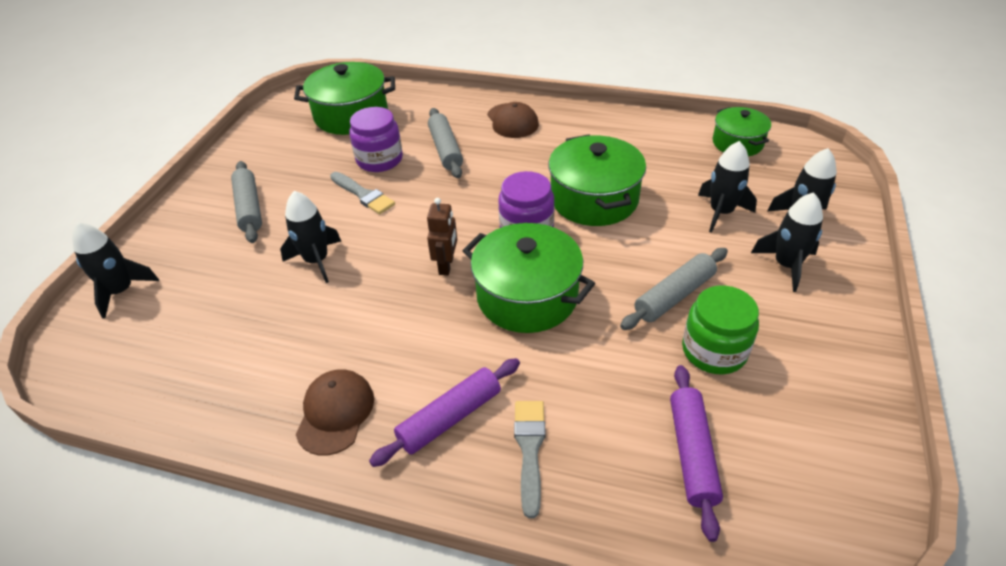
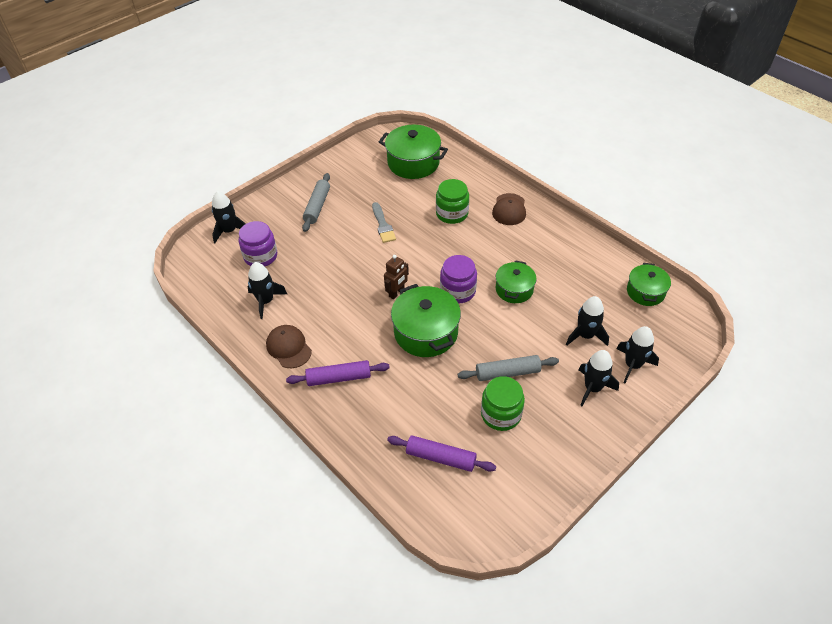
camera: 30 degrees right, 5 degrees up
(317, 260) = (332, 257): black rocket -> black rocket (266, 301)
(335, 413) = (289, 347): brown cap -> brown cap turned 75 degrees counterclockwise
(379, 159) = (408, 204): purple jar -> purple jar (260, 256)
(446, 149) = (452, 213): grey rolling pin -> green jar
(530, 449) = (364, 413): grey brush -> none
(594, 199) = (514, 289): green pot -> green pot, size x0.62
(692, 453) = (441, 457): purple rolling pin -> purple rolling pin turned 75 degrees clockwise

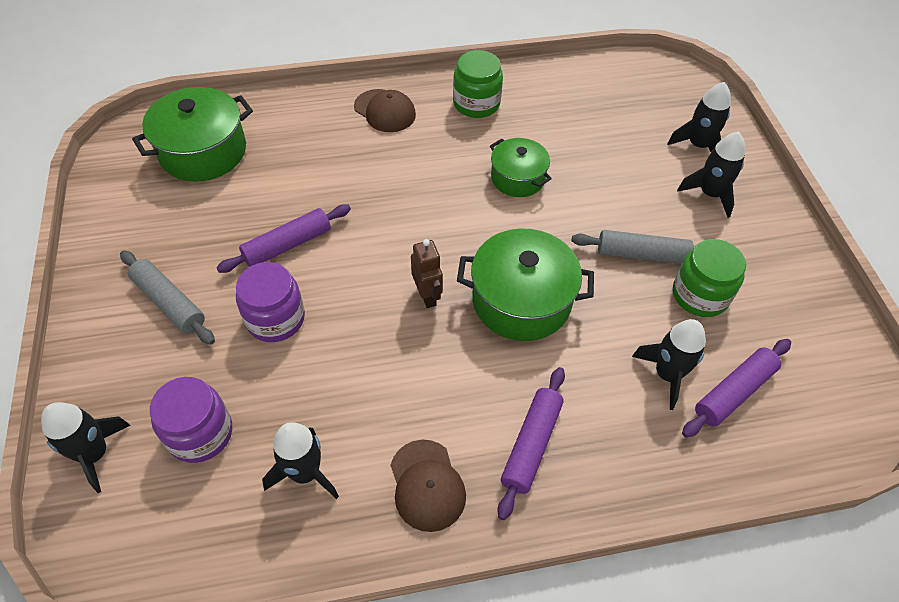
camera: 60 degrees left, 5 degrees up
(289, 347) = (427, 485): brown cap -> brown cap turned 105 degrees counterclockwise
(383, 225) = (287, 245): grey brush -> purple rolling pin
(452, 213) = (338, 165): green jar -> green jar (476, 103)
(458, 291) = (477, 231): purple jar -> purple jar (275, 319)
(507, 373) = (642, 255): grey rolling pin -> grey rolling pin turned 75 degrees clockwise
(585, 335) = (632, 158): black rocket -> black rocket (667, 374)
(645, 292) = (606, 79): green pot -> none

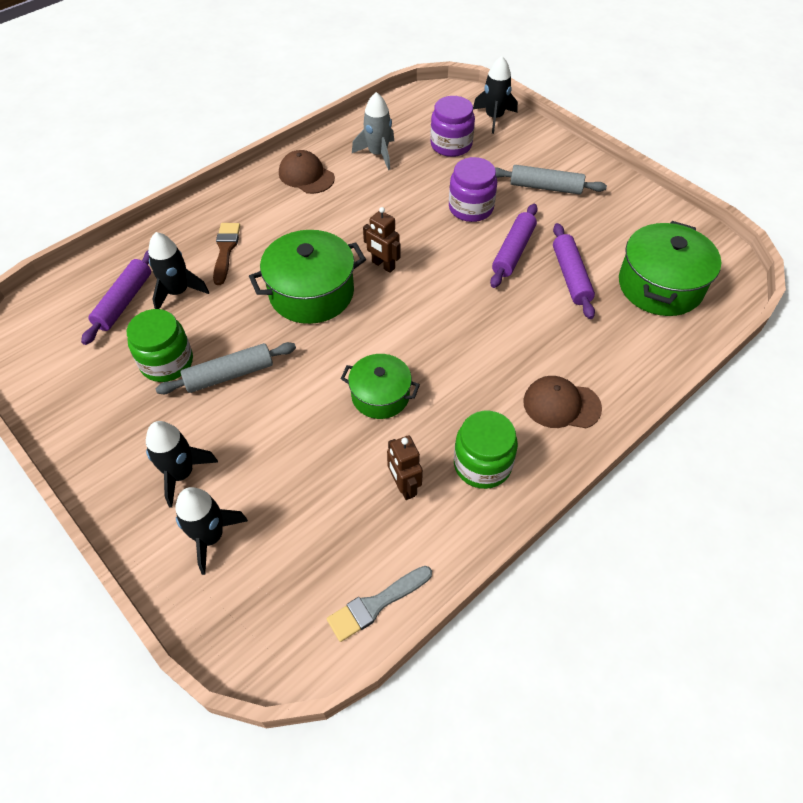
camera: 150 degrees right, 0 degrees up
(305, 472) = (378, 154): black rocket -> grey rocket
(531, 444) = (256, 216): purple rolling pin -> purple rolling pin (571, 276)
(542, 115) = (404, 486): none -> brown robot
(591, 407) = (225, 250): none -> brown brush
(600, 70) = (376, 604): none -> grey brush

